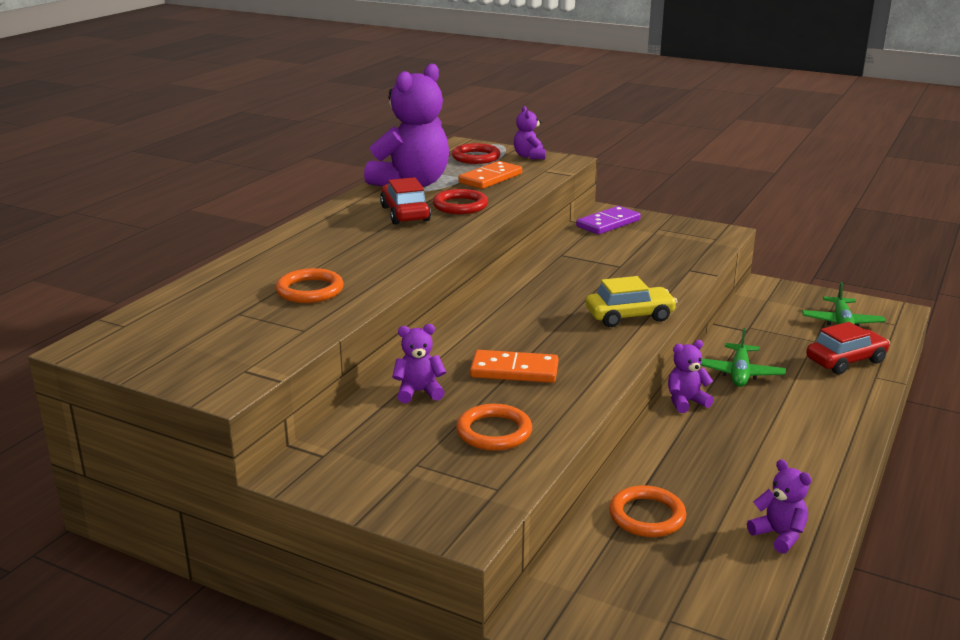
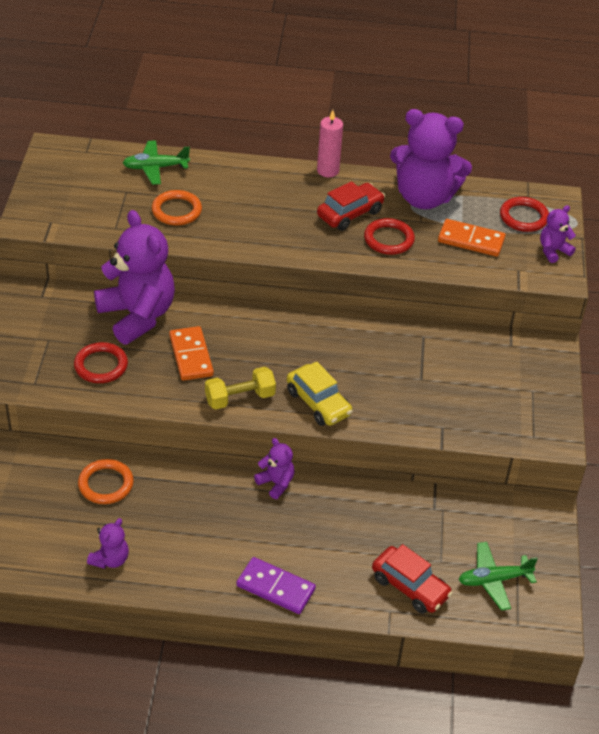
camera: 65 degrees right, 20 degrees up
(326, 211) = (328, 171): none -> pink candle
(419, 392) = (137, 316): purple teddy bear -> purple teddy bear, size x2.21
(494, 432) = (101, 365): orange ring -> red ring
(601, 355) = (240, 398): none -> yellow dumbbell
(608, 223) = (521, 353): purple domino -> purple domino (276, 587)
(739, 373) = (344, 512): green plane -> green plane (155, 168)

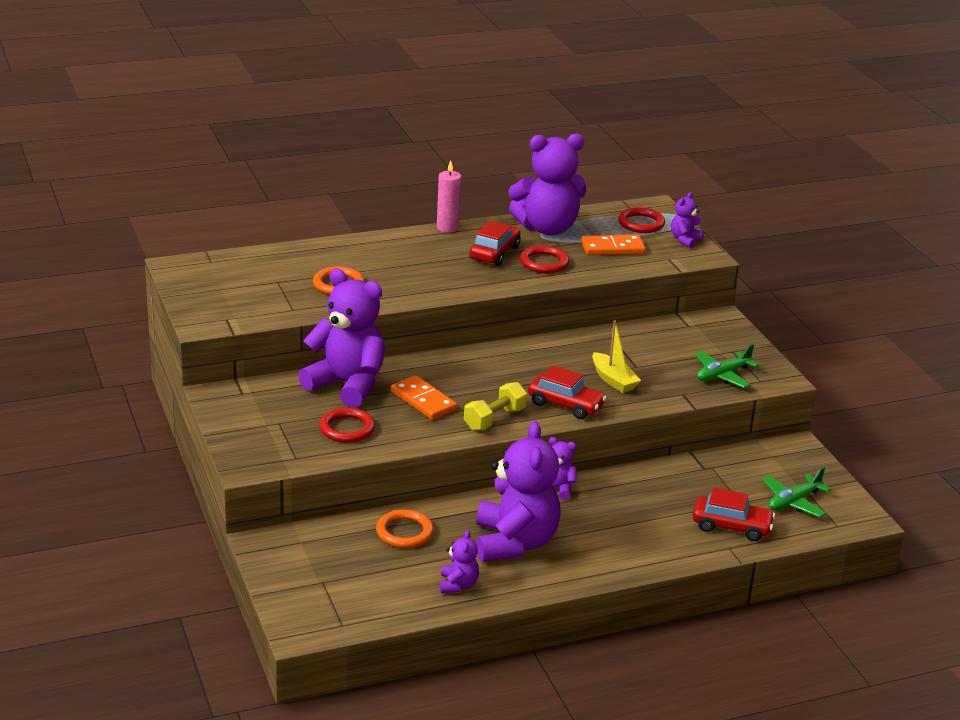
camera: 25 degrees left, 15 degrees down
(155, 168) = (289, 259): green plane -> green plane (722, 375)
(193, 531) = (514, 542): none -> purple teddy bear
(276, 587) = (621, 561): purple domino -> none
(318, 403) = (565, 404): yellow car -> red car
(386, 388) = (613, 380): none -> yellow boat

